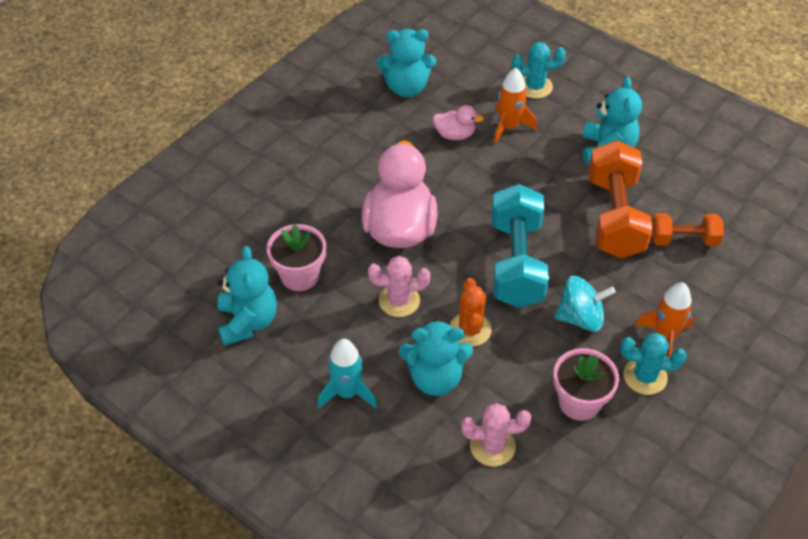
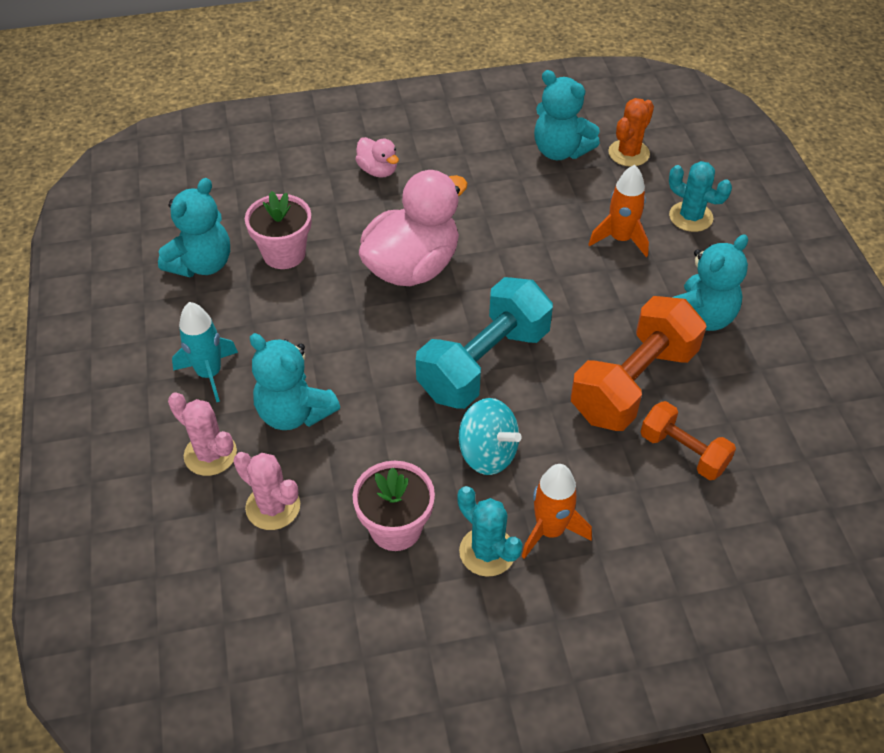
camera: 40 degrees right, 0 degrees up
(399, 300) = (340, 327): pink cactus -> pink cactus (210, 454)
(455, 135) = (558, 216): pink duck -> pink duck (378, 170)
(470, 329) = (372, 393): orange cactus -> orange cactus (628, 153)

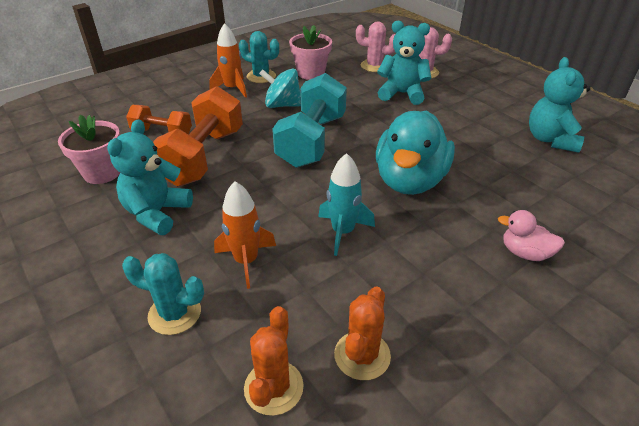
camera: 155 degrees right, 10 degrees down
(209, 373) = (466, 96): turquoise rocket -> turquoise rocket (343, 232)
(284, 254) = (509, 161): pink flower pot -> pink flower pot (102, 172)
(412, 267) = (410, 180): pink duck -> turquoise duck
(560, 151) = (362, 355): turquoise teddy bear -> orange cactus

